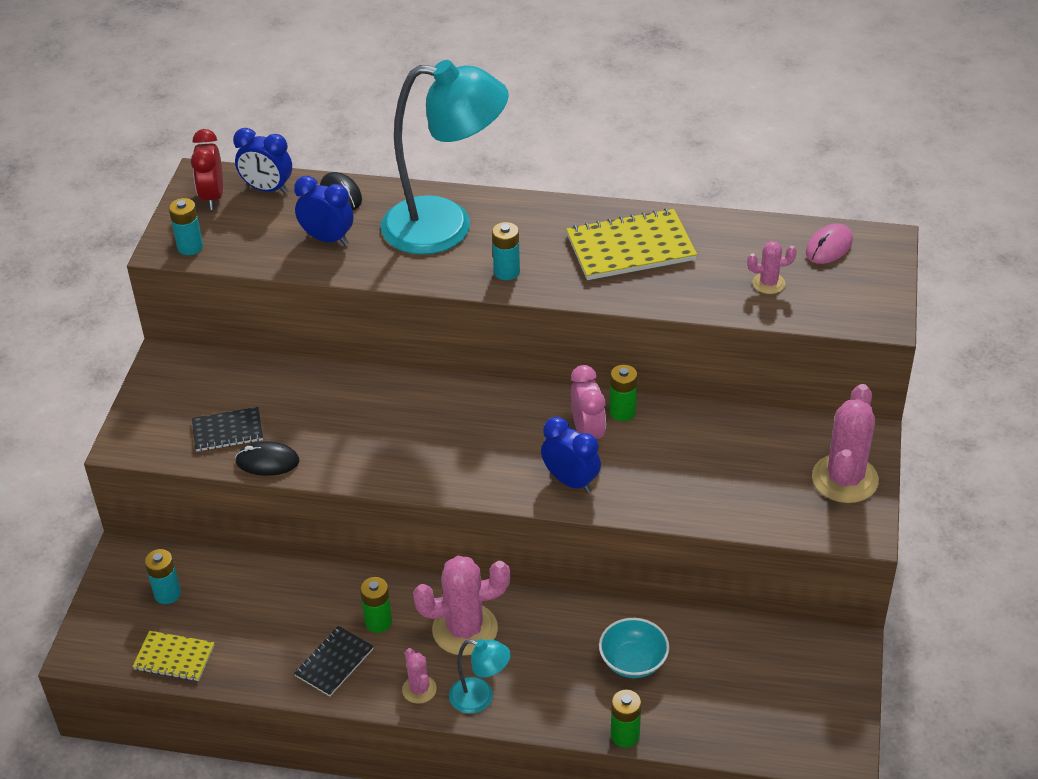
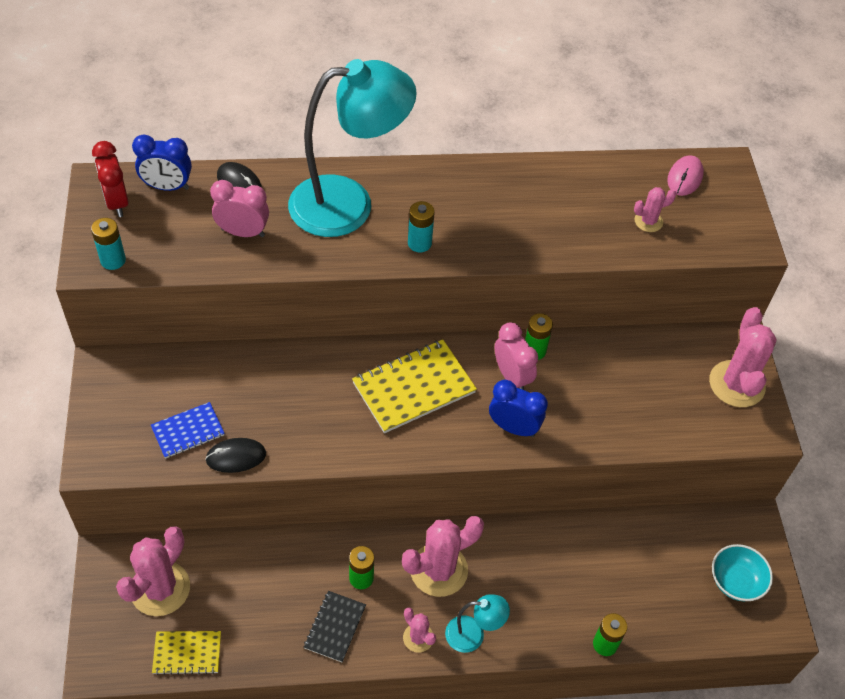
camera: 20 degrees left, 10 degrees up
(167, 594) = (160, 588): turquoise battery -> pink cactus
(227, 431) = (188, 431): black notebook -> blue notebook
(327, 239) = (243, 232): blue clock -> pink clock
(630, 248) = (520, 203): yellow notebook -> yellow notebook (414, 388)
(633, 661) = (589, 571): turquoise bowl -> turquoise bowl (736, 581)

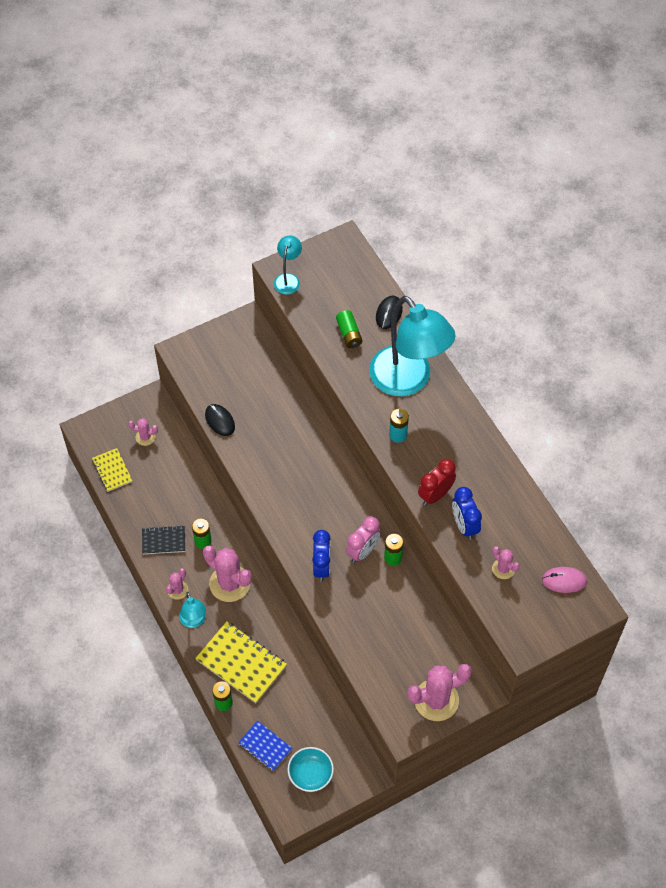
camera: 70 degrees right, 5 degrees up
(113, 260) = (288, 279): turquoise battery -> turquoise lamp
(117, 202) = (334, 258): red clock -> red clock (435, 495)
(160, 588) = (145, 437): pink cactus -> pink cactus, size x0.51
(167, 187) = (362, 277): blue clock -> blue clock (464, 525)
(188, 431) = (224, 387): blue notebook -> blue notebook (265, 746)
(243, 232) = (349, 334): pink clock -> green battery
(414, 388) = (322, 496): yellow notebook -> yellow notebook (241, 663)

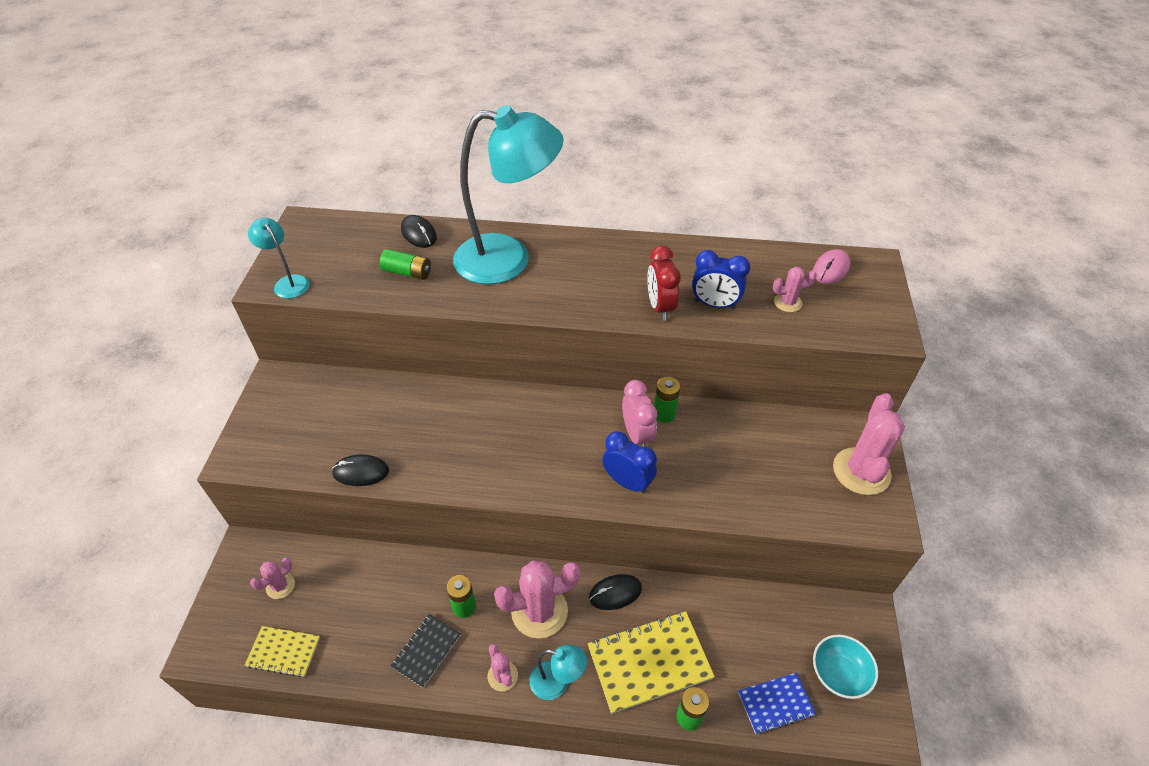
camera: 55 degrees left, 10 degrees down
(272, 618) = (615, 593): none -> black mouse
(398, 435) = (563, 298): turquoise battery -> none

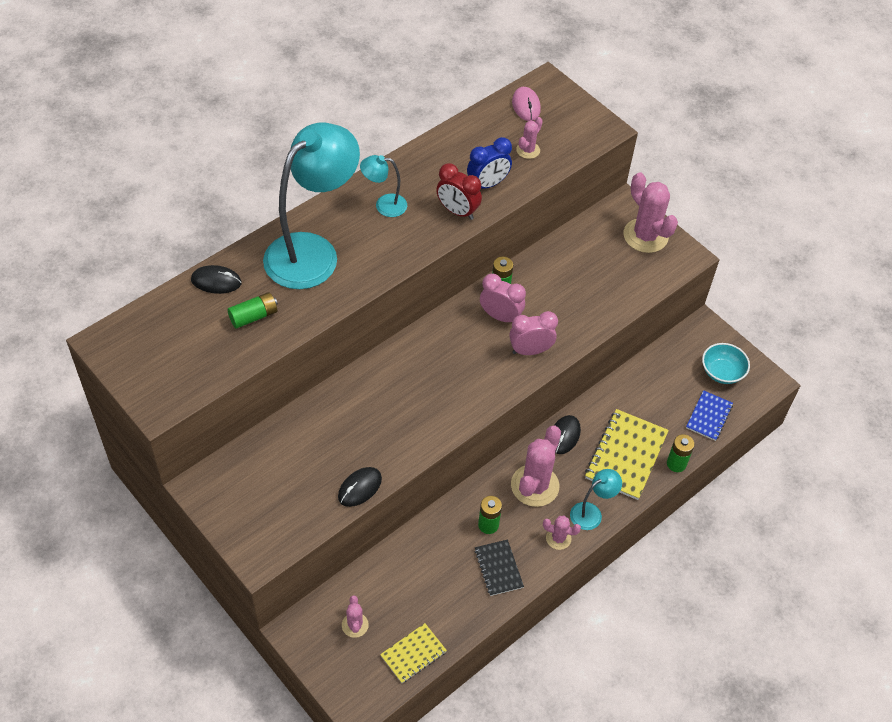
camera: 50 degrees left, 5 degrees up
(288, 282) = (174, 393): turquoise lamp -> turquoise lamp (384, 205)
(627, 482) = (530, 350): blue clock -> pink clock

